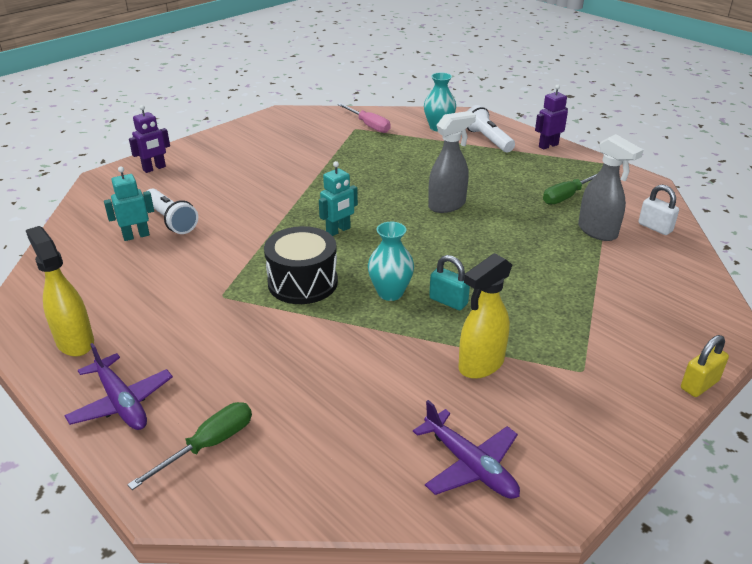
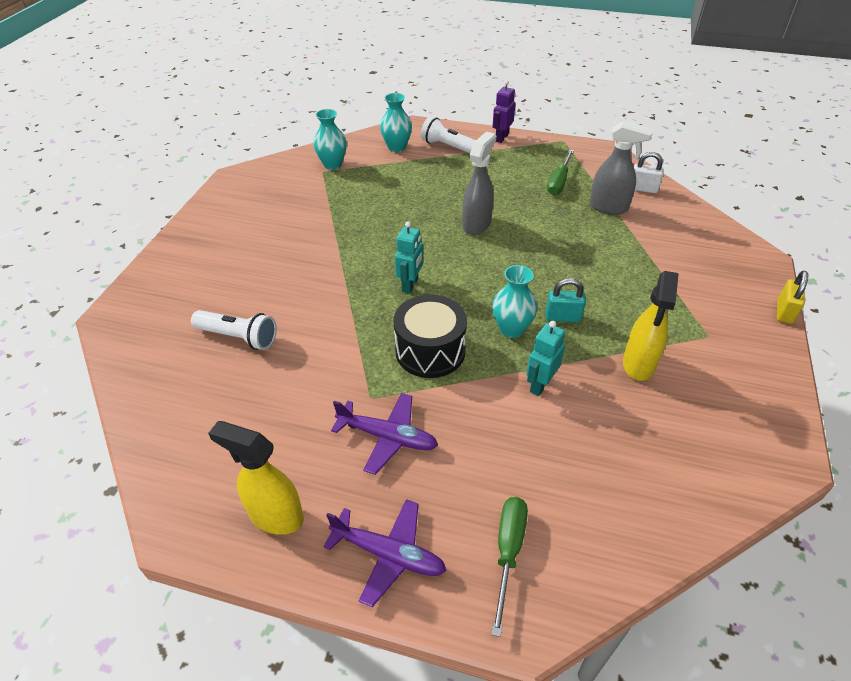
camera: 30 degrees left, 10 degrees up
(136, 236) = (219, 369): turquoise robot -> turquoise robot (540, 385)
(154, 168) = (160, 285): purple robot -> none
(369, 125) = (332, 164): pink screwdriver -> turquoise vase
(470, 465) = (711, 456): purple plane -> purple plane (387, 437)

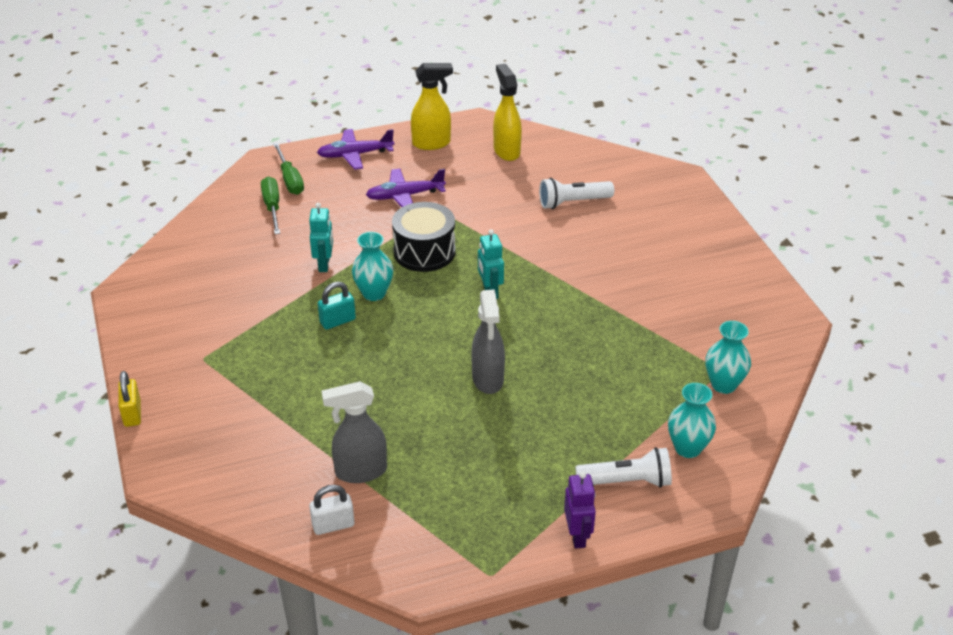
camera: 145 degrees right, 5 degrees down
(559, 182) = (443, 486): green screwdriver -> green screwdriver (272, 207)
(638, 364) = (254, 309): yellow spray bottle -> yellow spray bottle (506, 151)

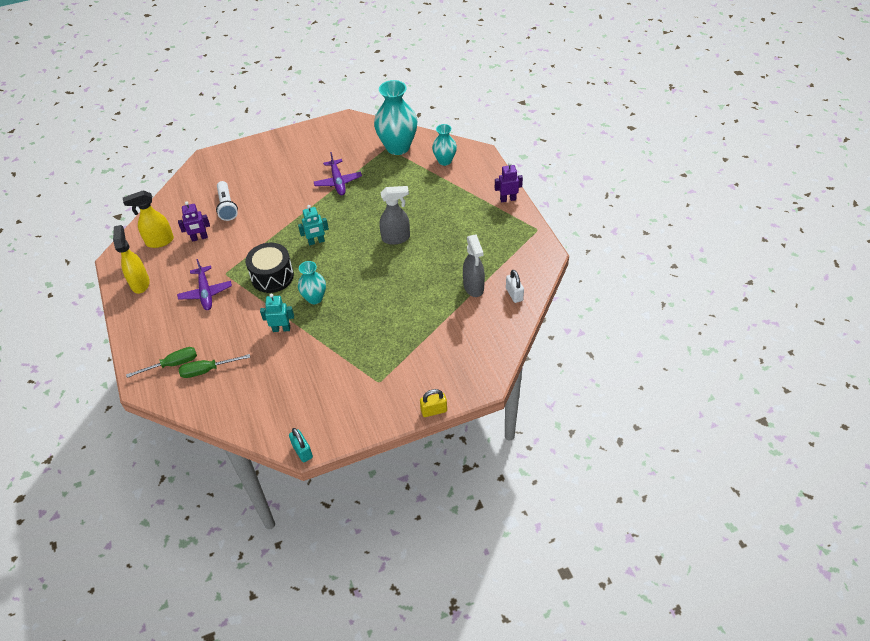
camera: 90 degrees left, 10 degrees up
(337, 321) = (342, 314): turquoise padlock -> turquoise padlock (302, 451)
(355, 155) = (146, 327): purple plane -> purple plane (338, 182)
(510, 183) = (199, 238): none -> purple robot
(626, 481) = (469, 182): white flashlight -> none
(723, 385) = (398, 147): turquoise vase -> turquoise vase, size x1.77

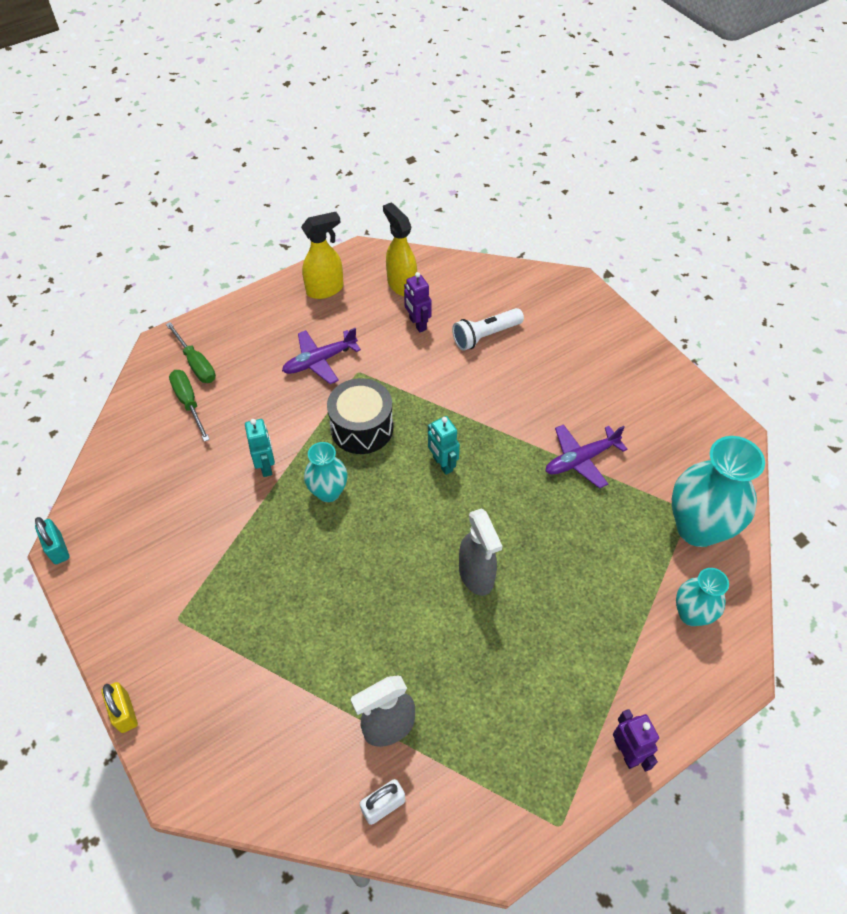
camera: 75 degrees right, 5 degrees up
(302, 451) = (58, 548): turquoise padlock -> turquoise padlock turned 75 degrees counterclockwise

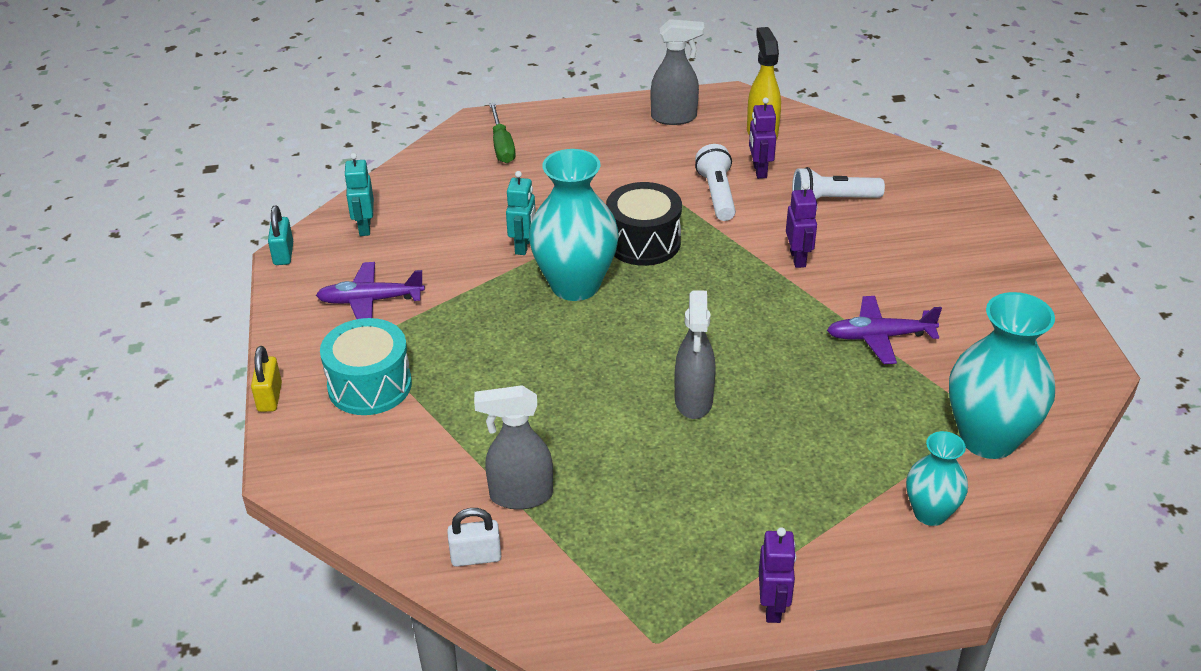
camera: 25 degrees right, 15 degrees down
(189, 403) = (476, 175): green screwdriver -> none
(207, 664) = (370, 385): none -> turquoise drum
(320, 361) = (632, 175): purple plane -> purple plane (370, 301)
(325, 289) = (674, 117): yellow spray bottle -> grey spray bottle
(328, 492) = (575, 285): turquoise vase -> turquoise vase, size x1.77
(396, 359) = (717, 194): none -> white flashlight
(442, 464) = (714, 296): turquoise robot -> turquoise robot (364, 227)
(487, 403) = (798, 258): none -> purple robot

